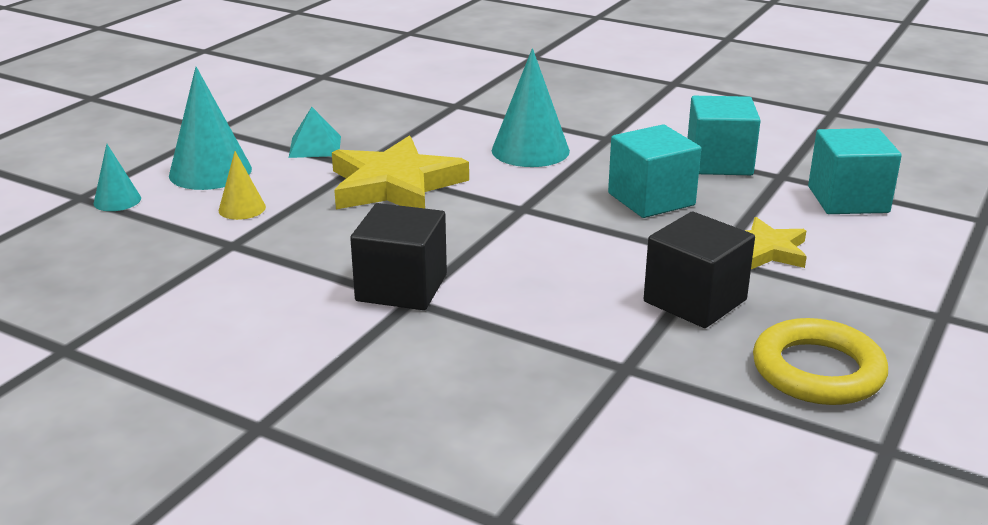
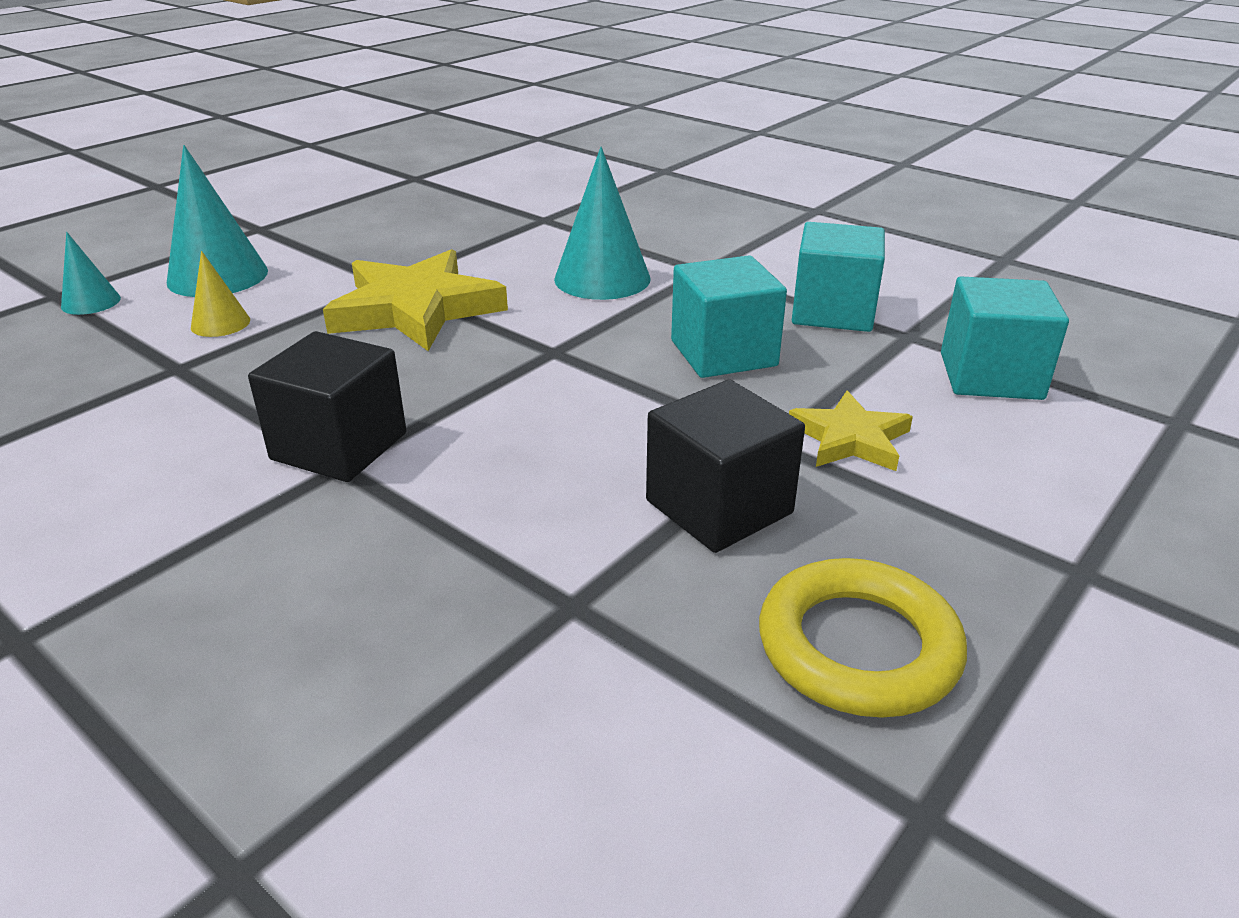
camera: 10 degrees right, 5 degrees up
(315, 146) = (354, 256): turquoise pyramid -> none

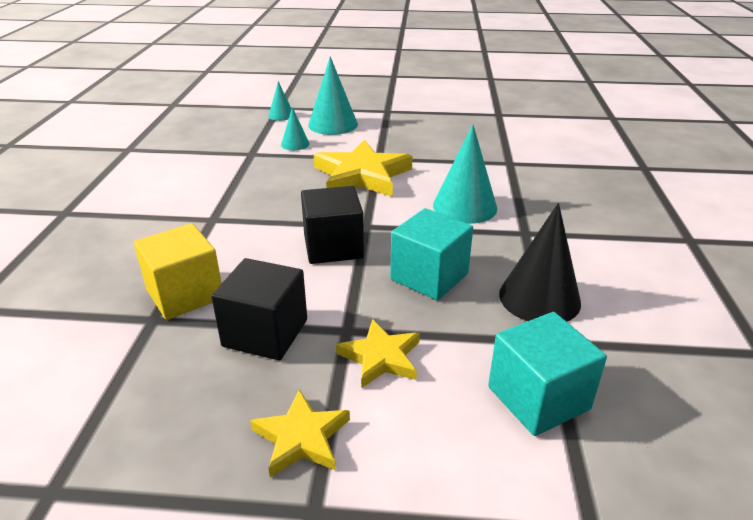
camera: 55 degrees right, 0 degrees up
(220, 323) = (295, 144): yellow cone -> turquoise cone
(339, 446) = (227, 212): black cube -> black cube (333, 247)
(538, 553) = (185, 294): none -> yellow cube
(833, 312) = (539, 298): turquoise cube -> black cone
(858, 647) = (173, 425): yellow ring -> none
(955, 542) = (301, 437): none -> yellow star

